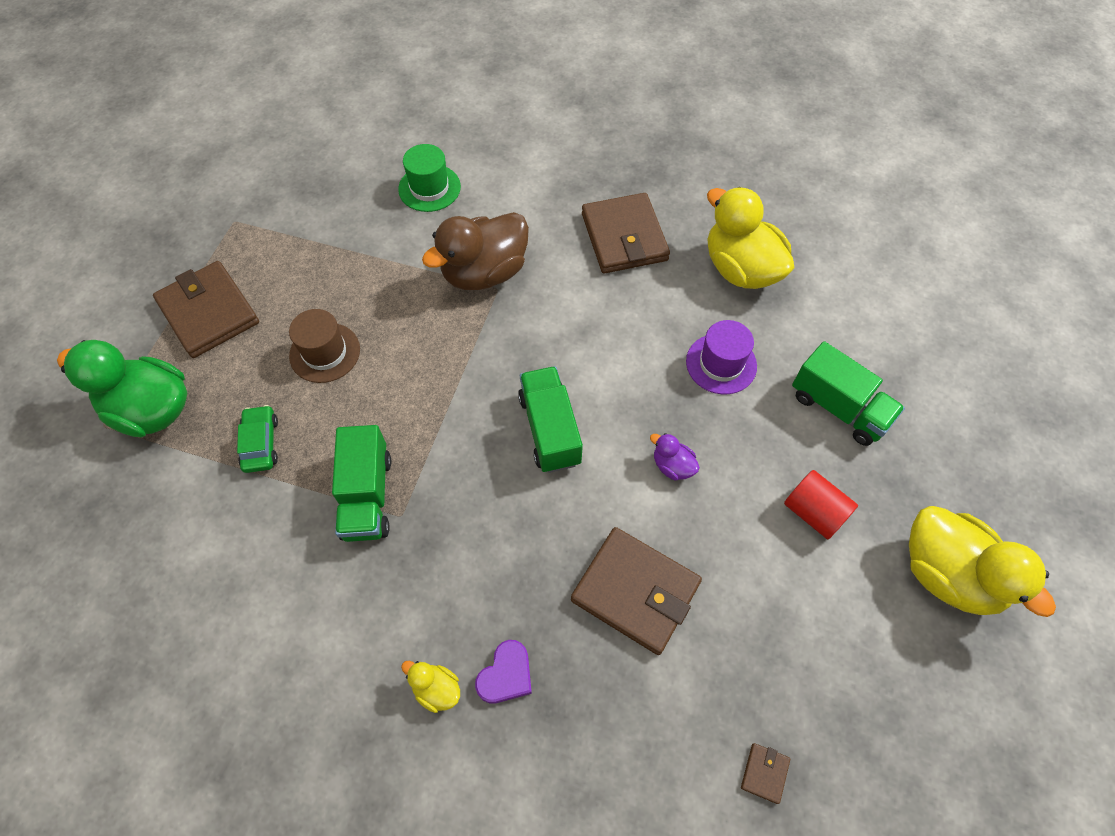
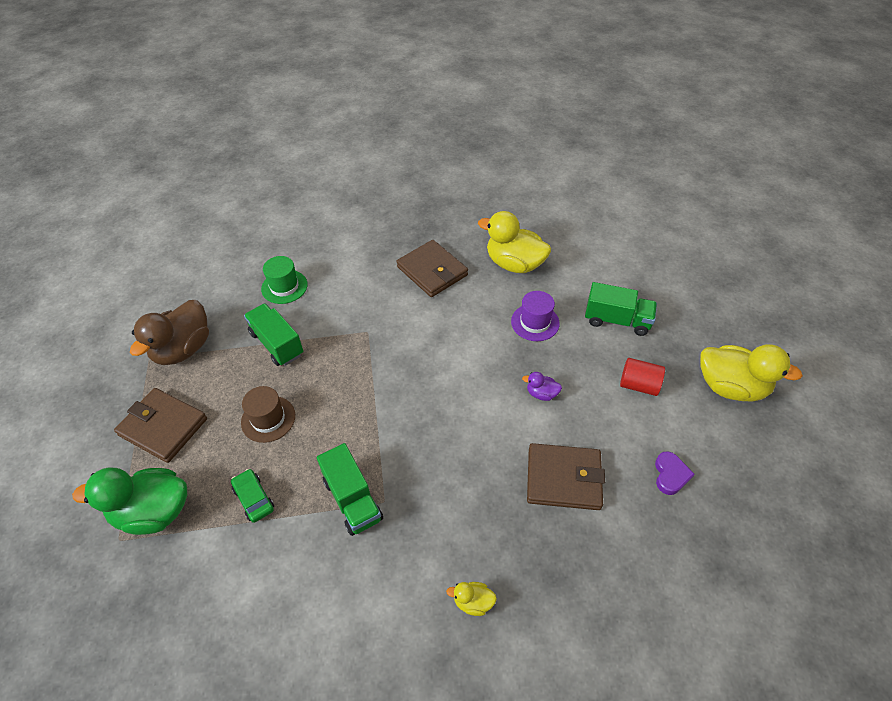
camera: 25 degrees left, 10 degrees down
(484, 272) = (353, 325): brown duck -> brown duck (183, 349)
(506, 675) = (513, 569): purple heart -> purple heart (670, 475)
(550, 429) = (452, 404): green truck -> green truck (277, 344)
(764, 773) = (702, 549): brown wallet -> none

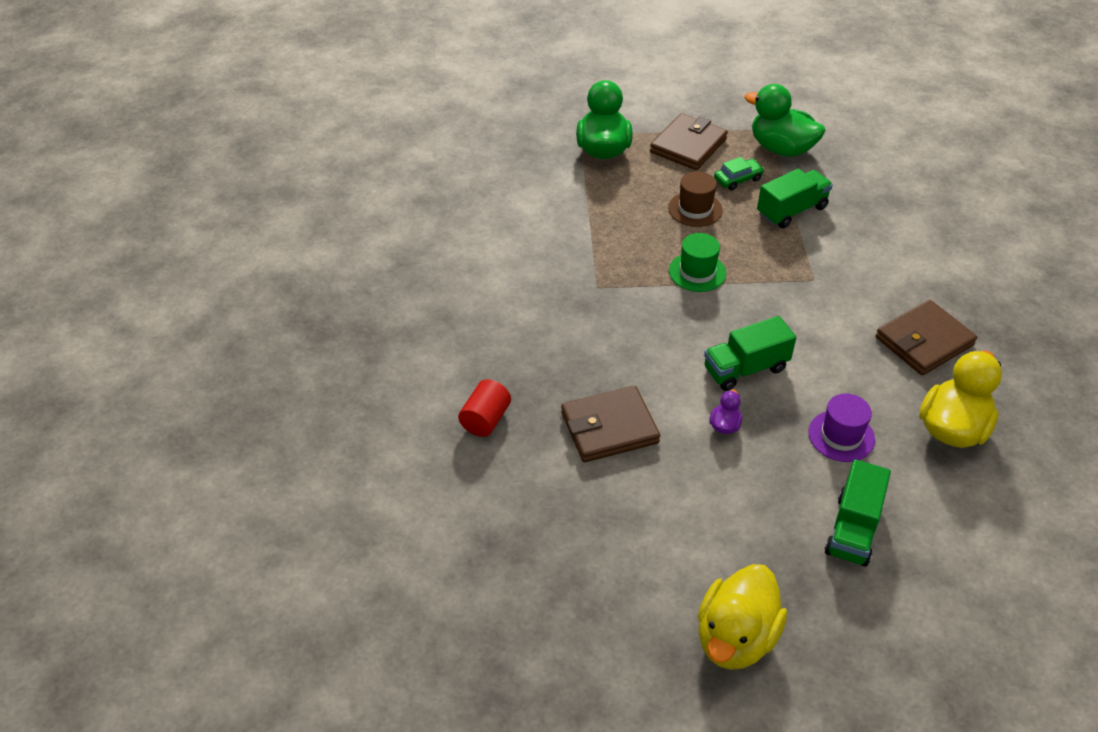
camera: 95 degrees right, 5 degrees down
(183, 349) = (781, 149): brown duck -> green duck
(254, 498) = (609, 204): green car -> green car (738, 179)
(284, 287) = (878, 213): green hat -> green hat (697, 272)
(352, 499) = (602, 266): green truck -> green truck (745, 369)
(473, 602) = (491, 341): yellow duck -> none
(563, 478) = (609, 428): brown wallet -> brown wallet turned 60 degrees clockwise
(638, 385) = (738, 528): red cylinder -> red cylinder (485, 419)
(670, 475) = (605, 529): purple heart -> none

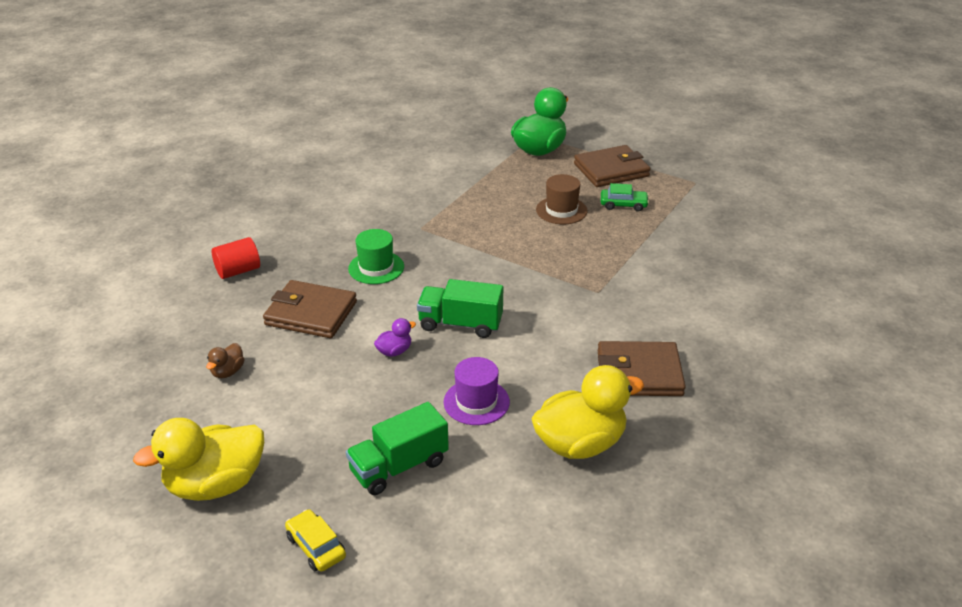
camera: 35 degrees right, 10 degrees down
(610, 528) = (228, 372): none -> brown duck
(697, 272) = (508, 249): green hat -> green hat (376, 268)
(781, 149) = (689, 198): green duck -> none
(791, 211) = (641, 241): green truck -> none
(876, 637) = (316, 547): none -> yellow car

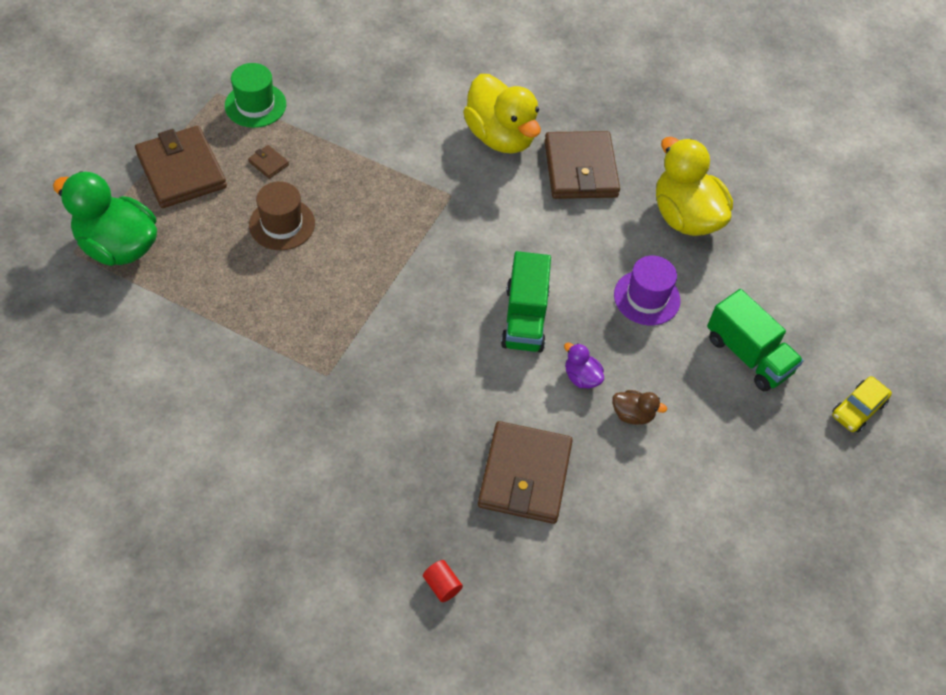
camera: 100 degrees left, 20 degrees up
(215, 484) = (812, 512): yellow duck -> yellow duck (500, 136)
(228, 372) = (646, 545): brown duck -> brown duck (632, 414)
(238, 271) = (442, 585): red cylinder -> red cylinder, size x0.59
(376, 268) = (422, 416): green hat -> green hat (255, 105)
(623, 205) = (268, 163): green car -> brown wallet

